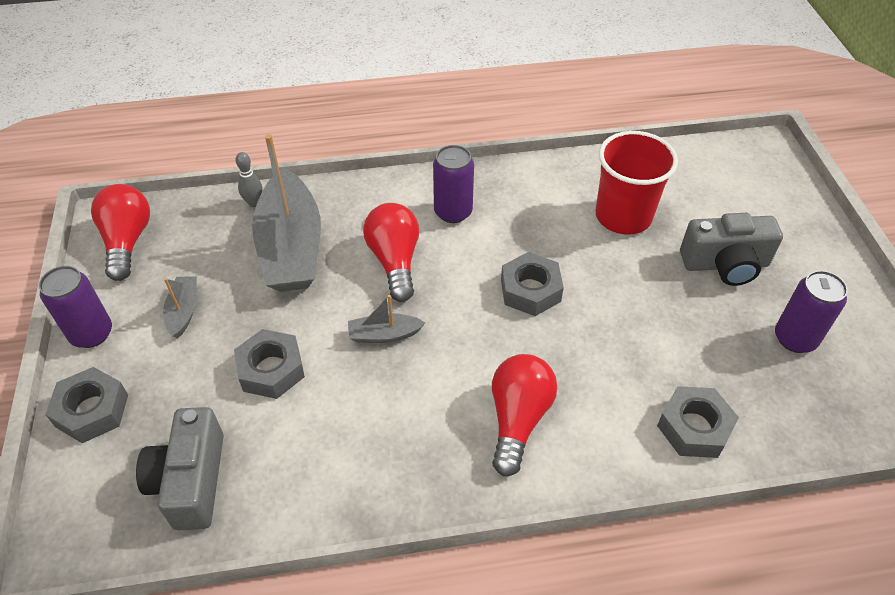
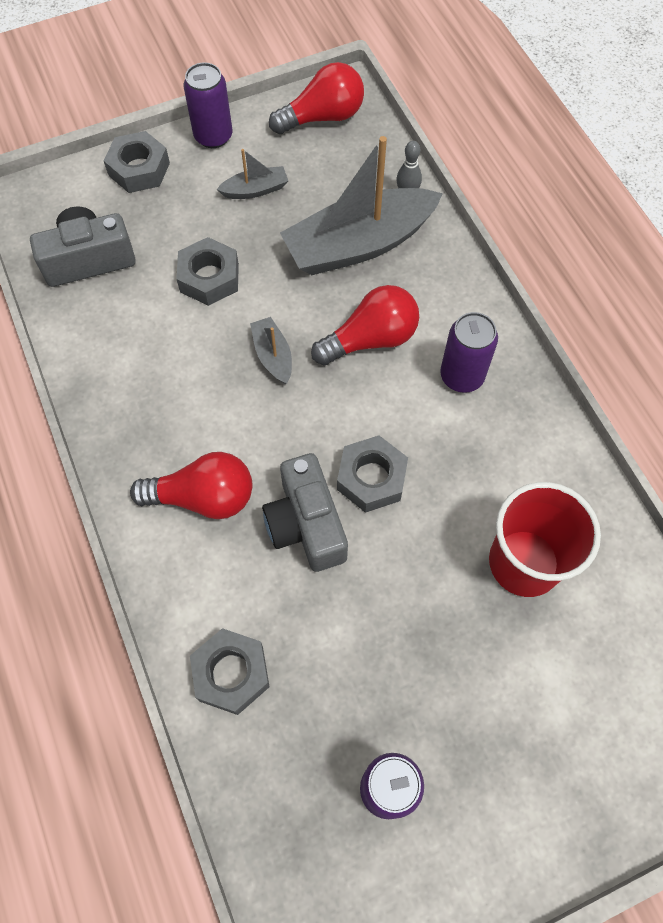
camera: 75 degrees right, 15 degrees up
(725, 264) = (484, 696): grey camera -> grey camera (306, 524)

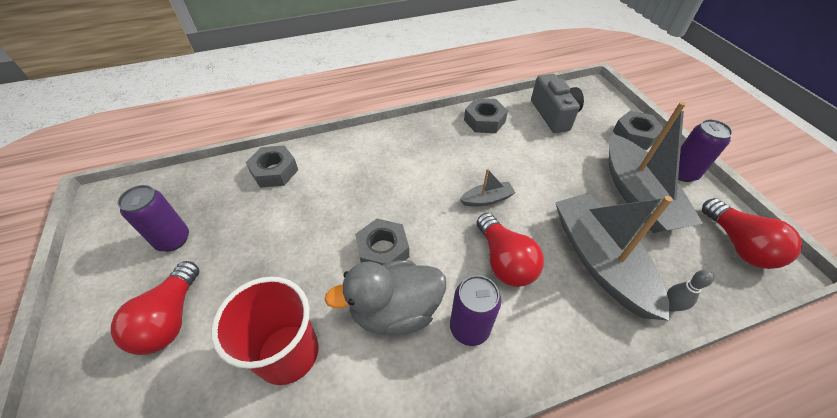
camera: 95 degrees right, 15 degrees down
(203, 497) = (385, 162): red light bulb -> red light bulb (170, 319)
(209, 277) = (549, 168): grey nut -> grey nut (484, 121)
(255, 190) = (637, 195): grey boat -> grey boat, size x2.26
(306, 524) = (356, 210): grey camera -> none
(454, 453) = (395, 311): none -> grey duck

